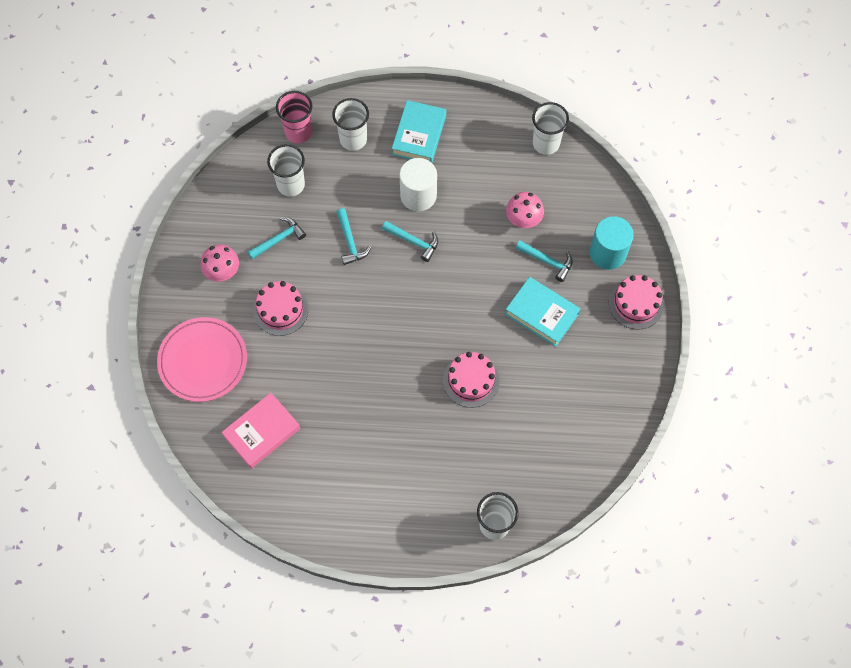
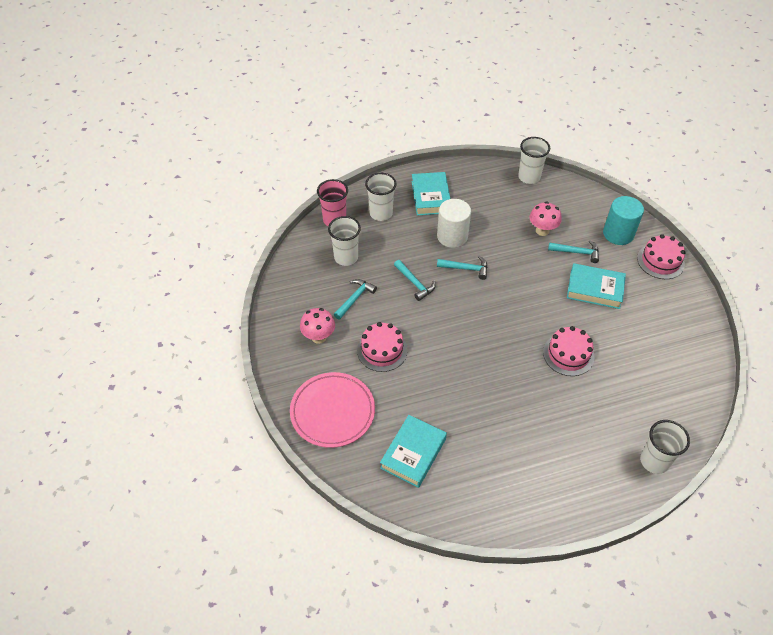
camera: 20 degrees left, 15 degrees down
(262, 432) = (413, 453): pink book -> turquoise book

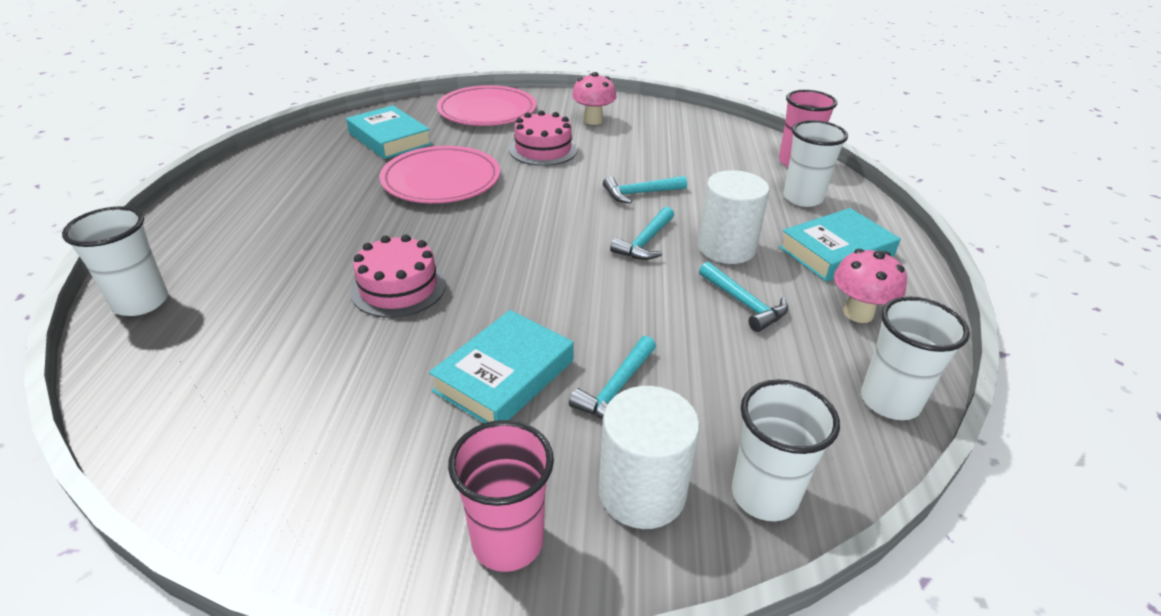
camera: 110 degrees right, 15 degrees down
(346, 257) = (717, 157): white cup -> white cup (764, 495)
(355, 299) = (638, 149): turquoise hammer -> turquoise hammer (744, 303)
(431, 197) = (836, 251): turquoise book -> turquoise book turned 45 degrees counterclockwise
(455, 389) = (441, 180): none -> pink plate
(542, 230) = (702, 360): pink mushroom -> pink mushroom (858, 313)
(618, 234) = (642, 492): turquoise cylinder -> white cylinder
(660, 261) = (507, 541): pink cake -> pink cup

